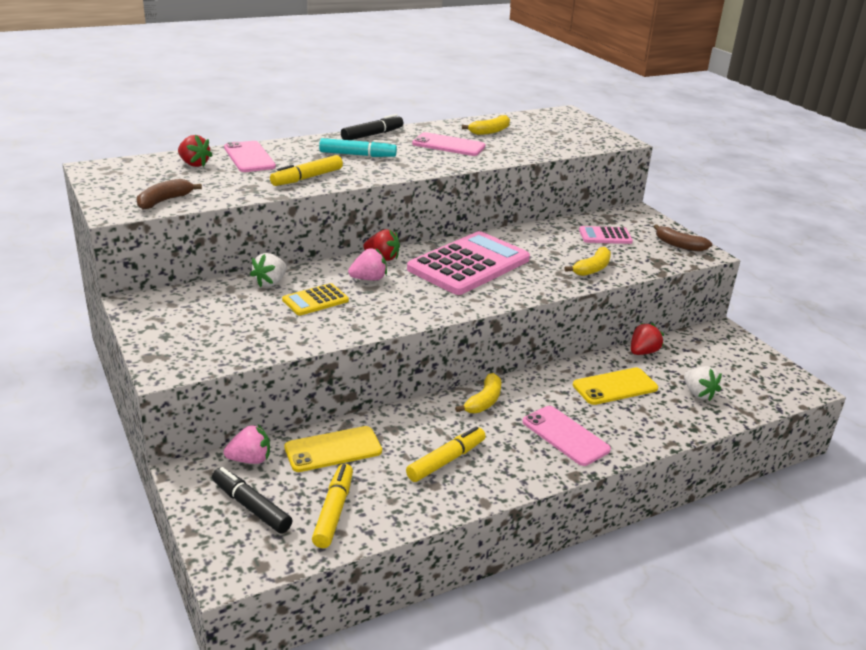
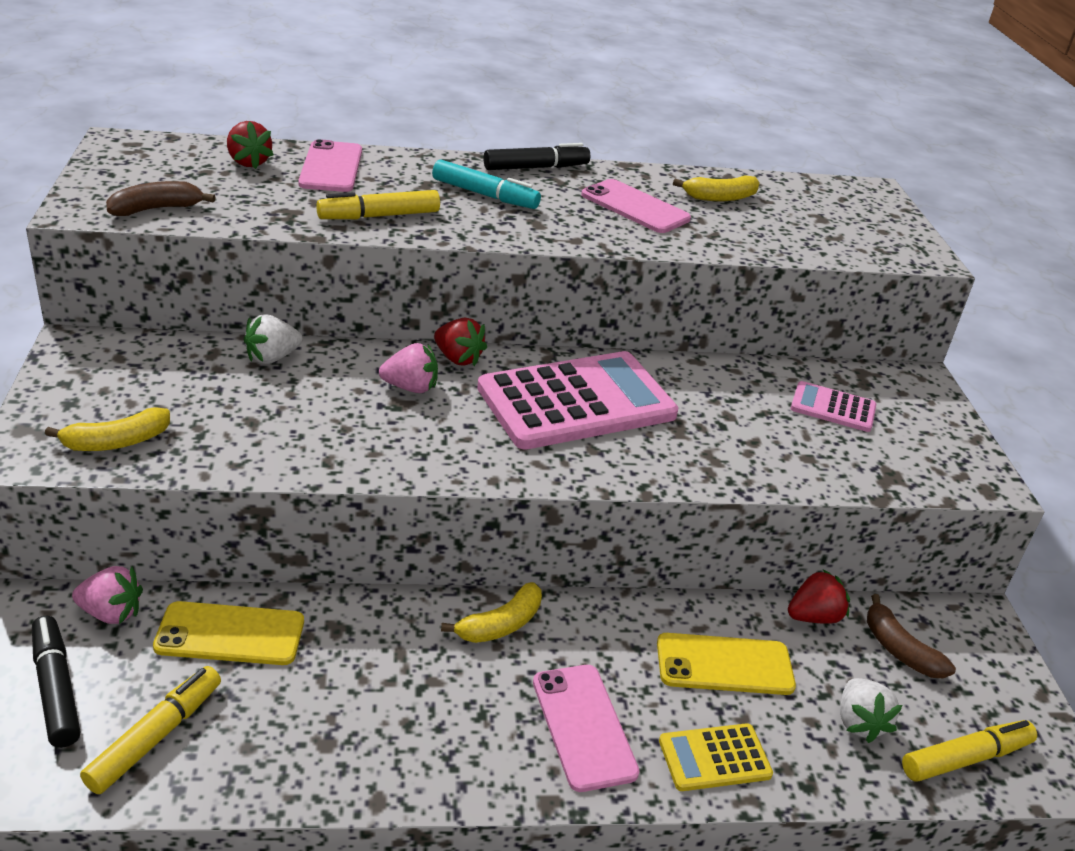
camera: 20 degrees right, 5 degrees up
(315, 300) = (308, 402): yellow calculator -> yellow calculator (714, 758)
(446, 461) = (373, 708): yellow marker -> yellow marker (965, 758)
(592, 269) = (768, 460): yellow banana -> yellow banana (116, 442)
(679, 245) = (950, 456): brown banana -> brown banana (899, 649)

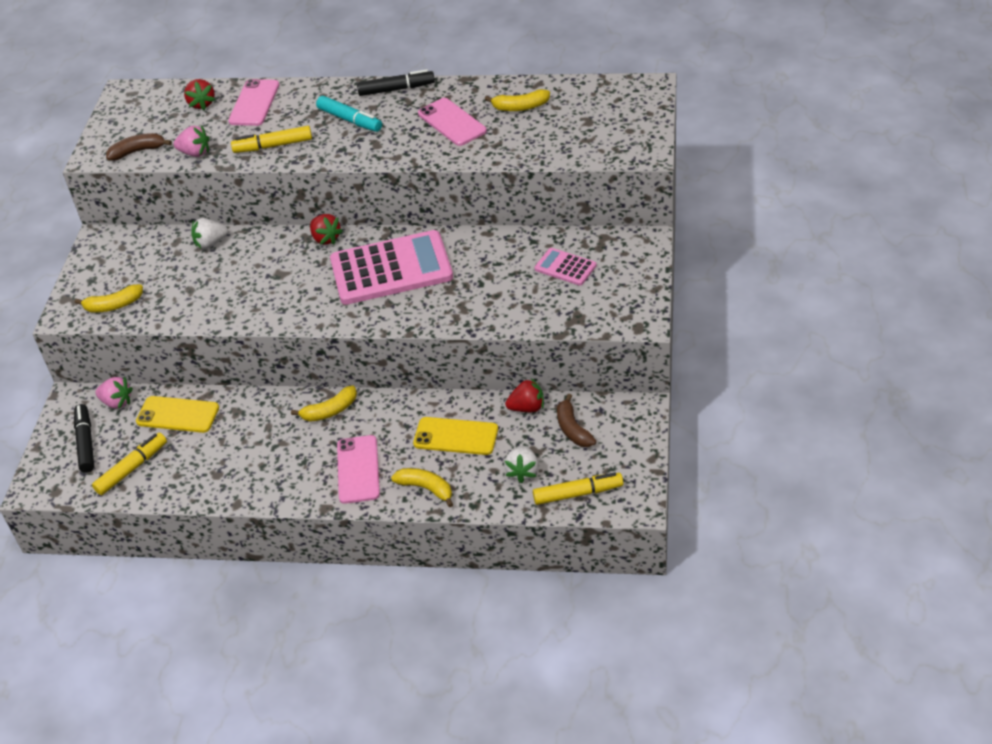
camera: 20 degrees right, 10 degrees up
(410, 387) = (289, 262): pink strawberry -> pink strawberry (195, 153)
(714, 758) = (426, 488): yellow calculator -> yellow banana

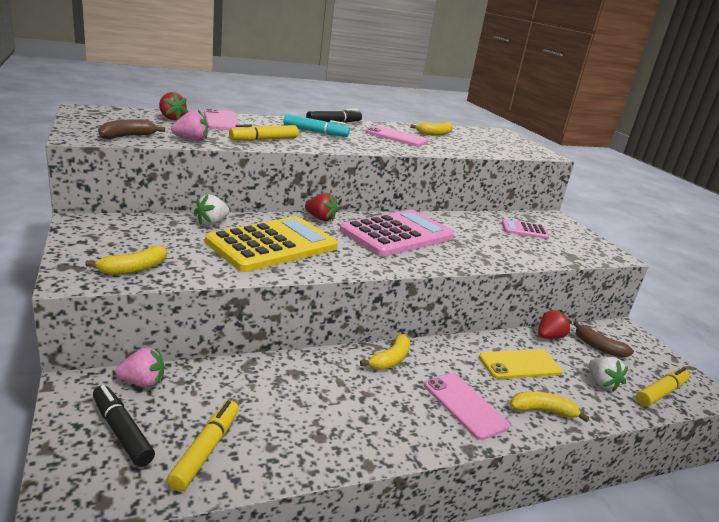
camera: 35 degrees left, 20 degrees down
(178, 415) = (229, 384): yellow phone -> none
(247, 280) = (272, 245): none -> yellow calculator

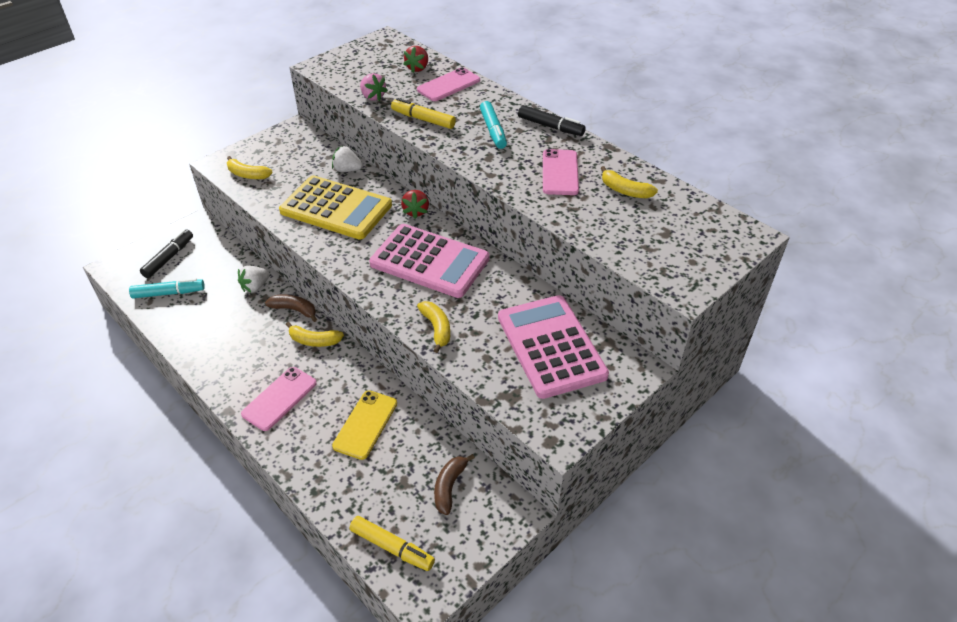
camera: 70 degrees right, 20 degrees up
(128, 136) = (343, 77): brown banana -> brown banana (294, 310)
(143, 382) = (214, 244): pink strawberry -> none
(206, 450) = (169, 293): yellow marker -> turquoise marker
(519, 364) = (365, 424): yellow phone -> yellow phone turned 60 degrees clockwise
(524, 230) = (551, 346): pink calculator -> pink calculator, size x2.13
(542, 411) = (301, 450): yellow banana -> yellow banana (436, 328)
(549, 337) = (437, 441): red strawberry -> none
(601, 383) = (376, 493): white strawberry -> white strawberry (255, 286)

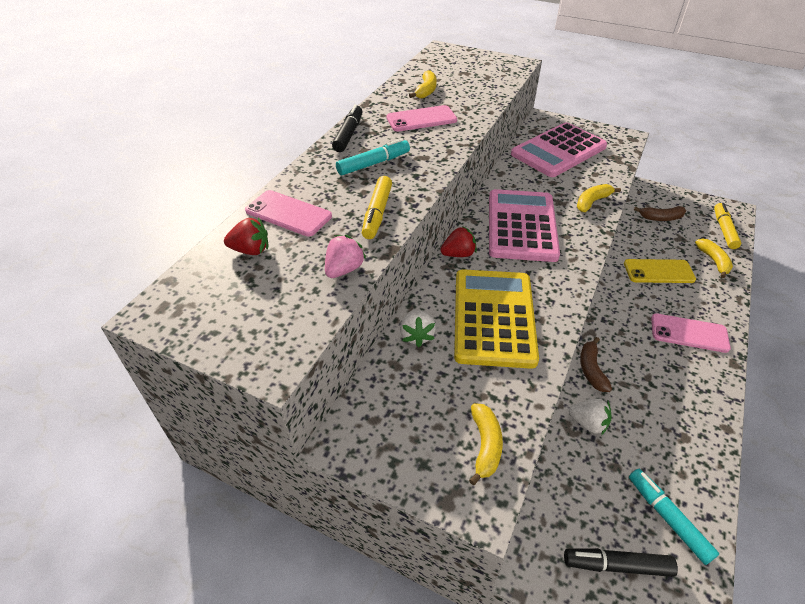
camera: 110 degrees left, 0 degrees up
(314, 341) = (613, 336): yellow banana -> yellow banana (713, 261)

